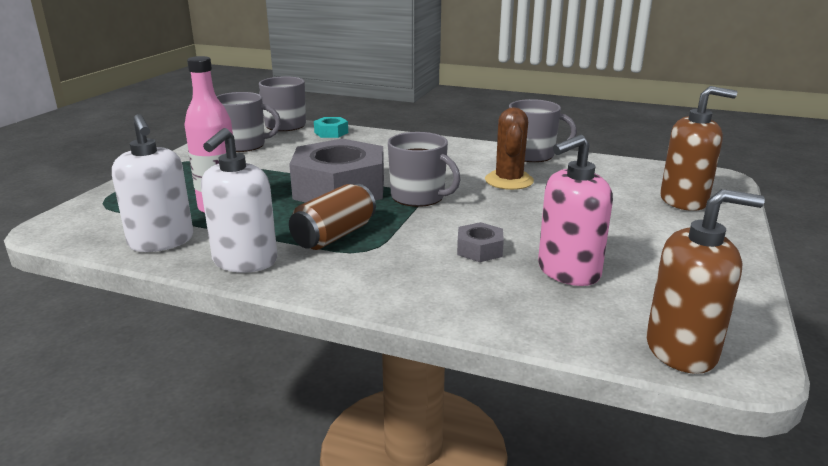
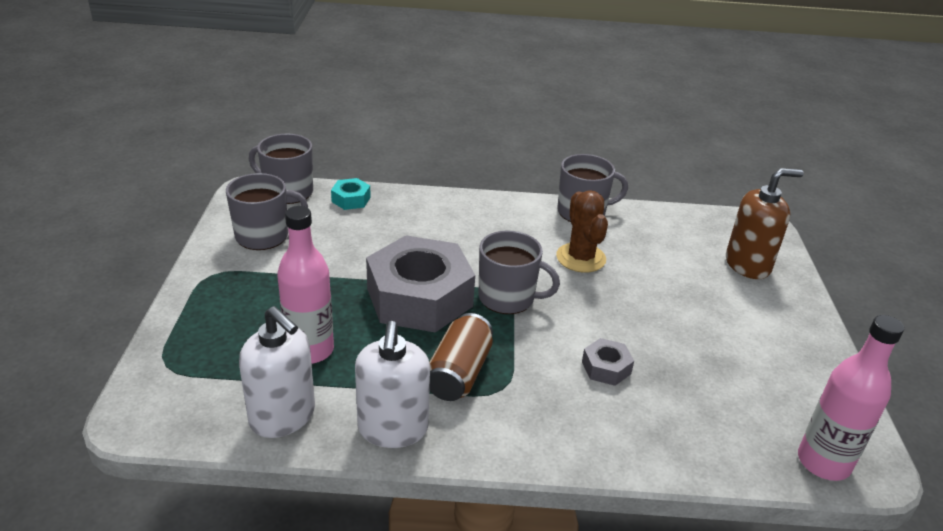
camera: 20 degrees left, 10 degrees up
(568, 271) = (696, 383): pink soap dispenser -> none
(681, 350) = (823, 462): brown soap dispenser -> pink bottle

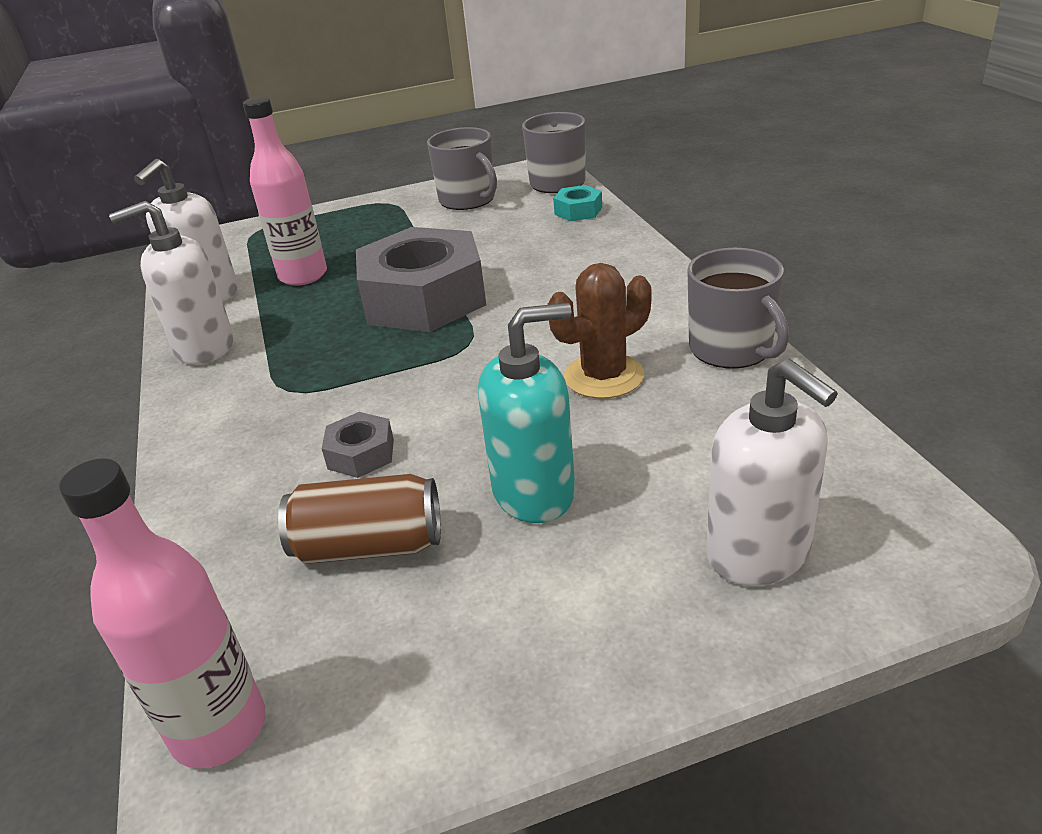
camera: 75 degrees right, 0 degrees up
(459, 373) = (303, 357): brown can -> brown can (369, 546)
(508, 298) = (463, 348): grey mug -> none
(677, 312) = (534, 492): none -> turquoise soap dispenser
(748, 265) = (759, 553): brown soap dispenser -> white soap dispenser

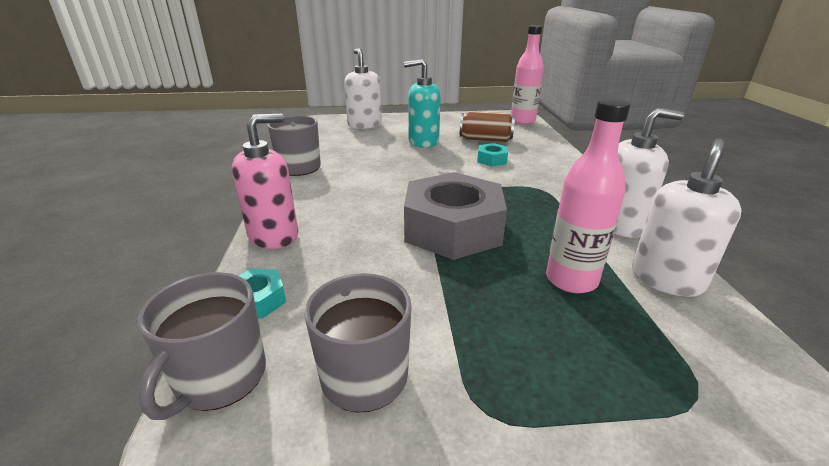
camera: 170 degrees left, 5 degrees down
(361, 454) = (492, 160): grey nut -> turquoise nut
(604, 376) = (369, 167): brown cactus -> none
(628, 250) = (274, 236): none -> pink soap dispenser

